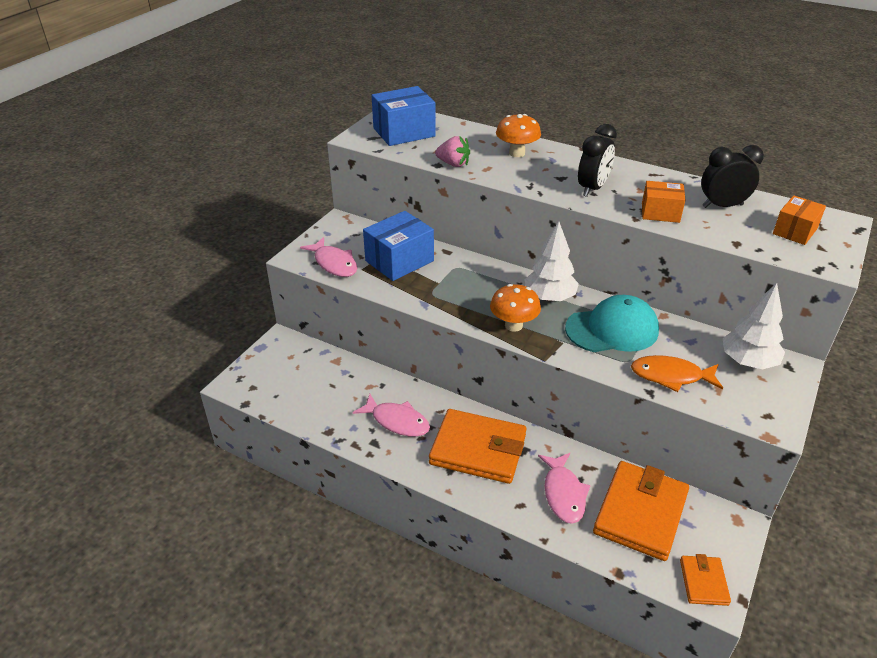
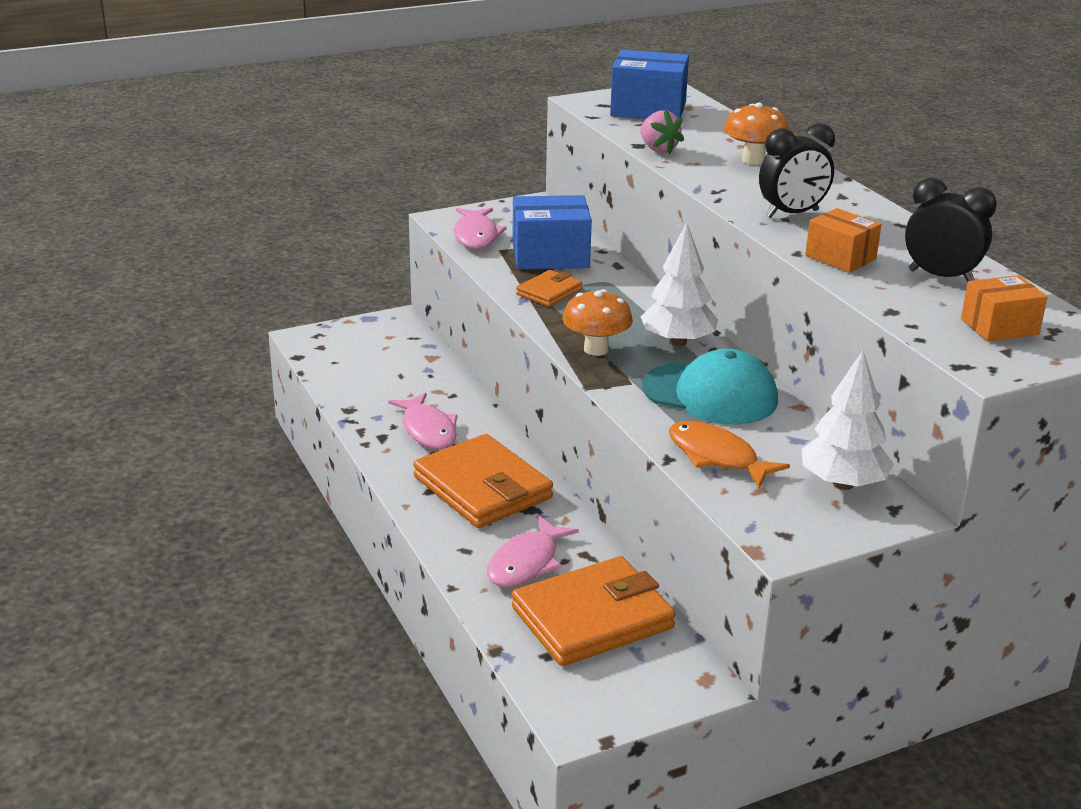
camera: 35 degrees right, 10 degrees down
(703, 582) = (582, 704): orange wallet -> orange wallet (549, 292)

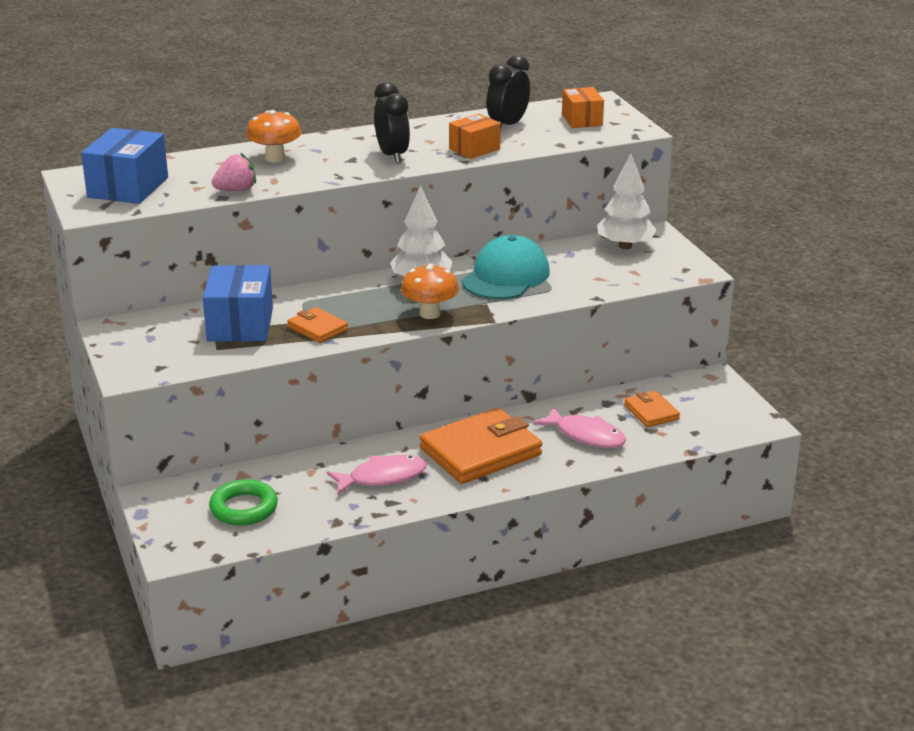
camera: 85 degrees left, 0 degrees up
(374, 362) = (244, 508): none -> green ring
(476, 236) = (180, 359): pink fish -> none
(592, 618) = (651, 412): orange wallet -> orange wallet, size x0.50
(717, 457) = (594, 281): orange fish -> none

